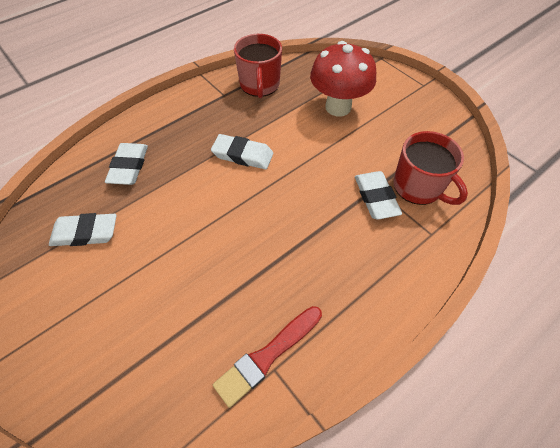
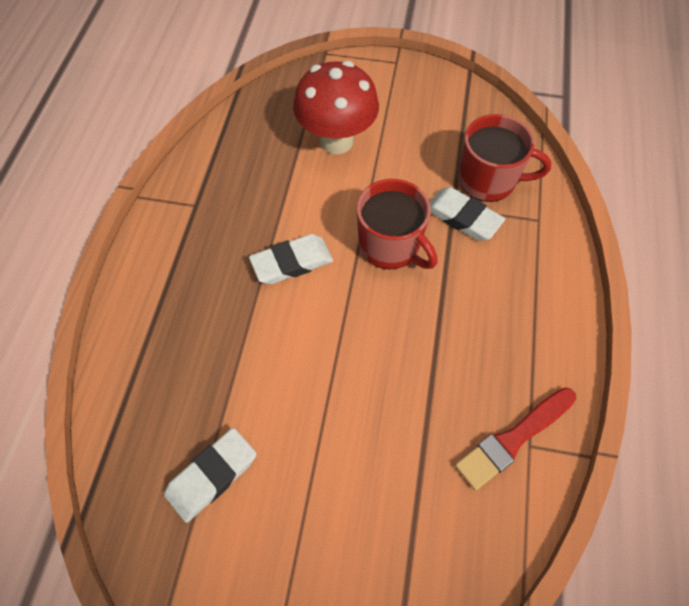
camera: 40 degrees left, 5 degrees up
(129, 167) = (176, 367): white eraser -> none
(259, 85) = (225, 166): red mug -> red mug (390, 245)
(267, 356) = (513, 439): red brush -> red brush turned 45 degrees clockwise

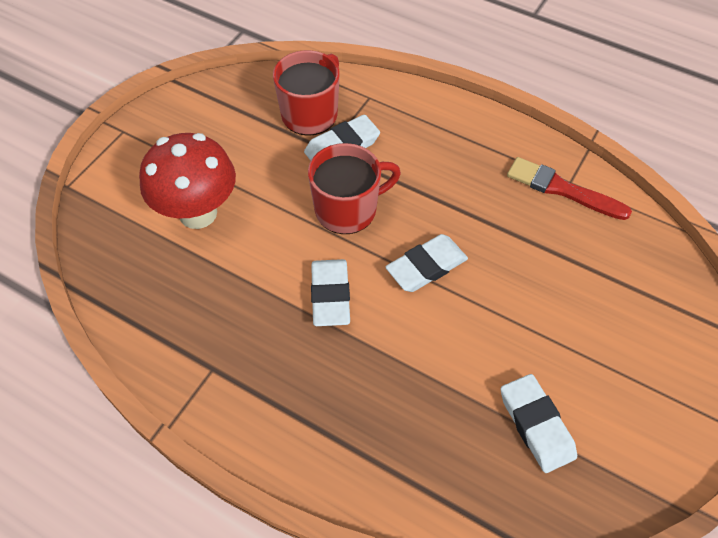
camera: 70 degrees left, 5 degrees down
(353, 330) = (426, 266): none -> white eraser
(513, 439) = (562, 189): red brush -> red brush turned 135 degrees clockwise

